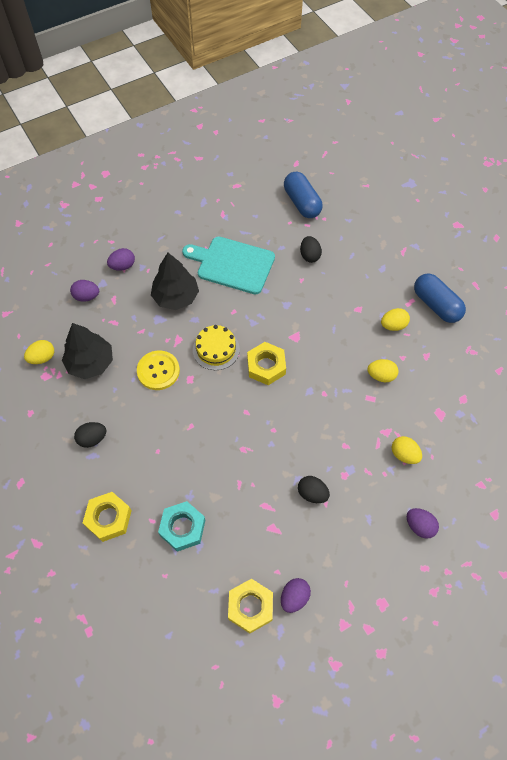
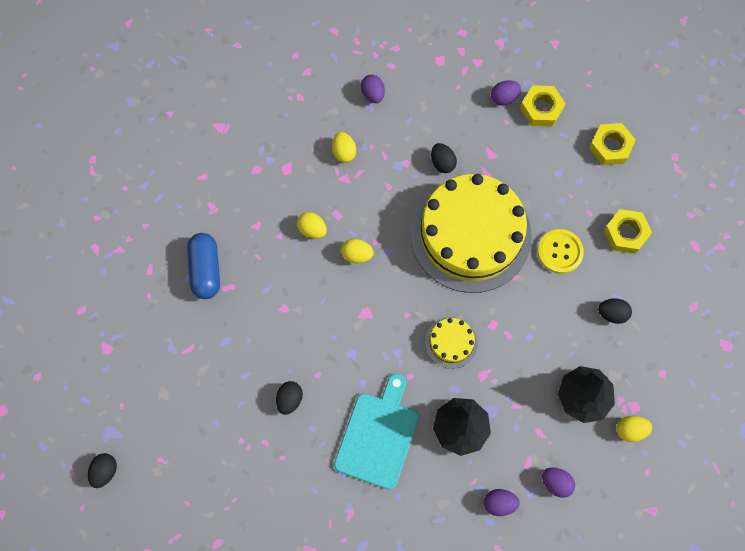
camera: 150 degrees left, 10 degrees up
(158, 371) = (519, 350): yellow button -> yellow button (560, 252)
(182, 528) = (566, 193): turquoise nut -> none
(232, 264) = (378, 436): turquoise cutting board -> turquoise cutting board turned 120 degrees counterclockwise
(249, 441) = (470, 234): none -> yellow cake
(266, 366) = (412, 297): yellow nut -> yellow nut (610, 147)
(302, 203) = (250, 477): blue capsule -> none
(393, 325) = (263, 272): yellow egg -> yellow egg (357, 255)
(395, 164) = (105, 471): none -> black egg

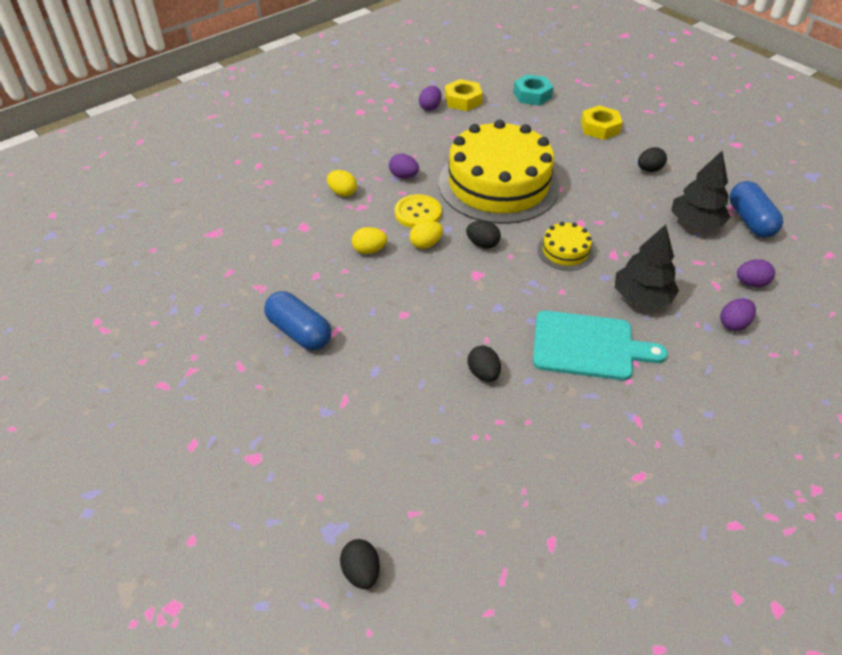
camera: 40 degrees left, 25 degrees down
(373, 94) = (329, 151): purple egg -> purple egg (403, 176)
(378, 436) = (588, 346): turquoise cutting board -> turquoise cutting board turned 120 degrees clockwise
(442, 163) = (428, 159): black egg -> black egg (482, 244)
(560, 252) = (571, 159): yellow button -> yellow button (418, 213)
(610, 147) = (532, 95): yellow nut -> turquoise nut
(630, 430) = (750, 221): yellow egg -> blue capsule

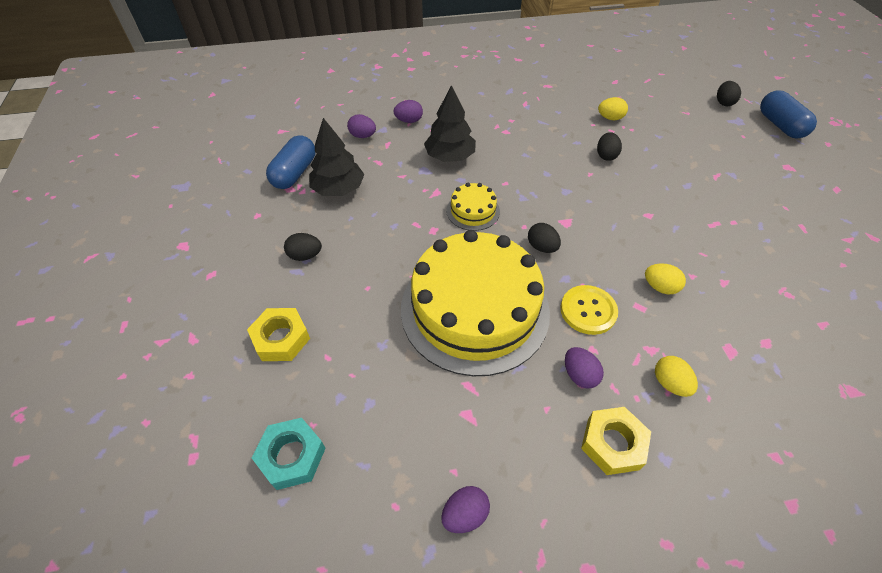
camera: 150 degrees left, 5 degrees up
(299, 332) = (747, 234): blue capsule -> blue capsule (780, 125)
(426, 244) = (598, 270): yellow egg -> yellow egg (610, 118)
(463, 100) = (401, 504): yellow nut -> yellow nut (613, 443)
(588, 346) = (519, 144): turquoise cutting board -> none

